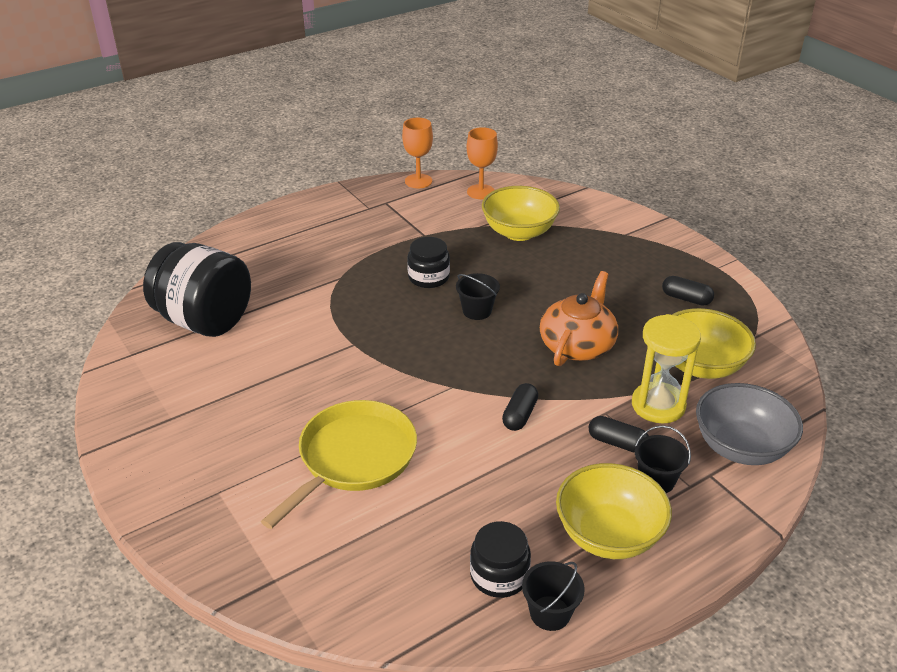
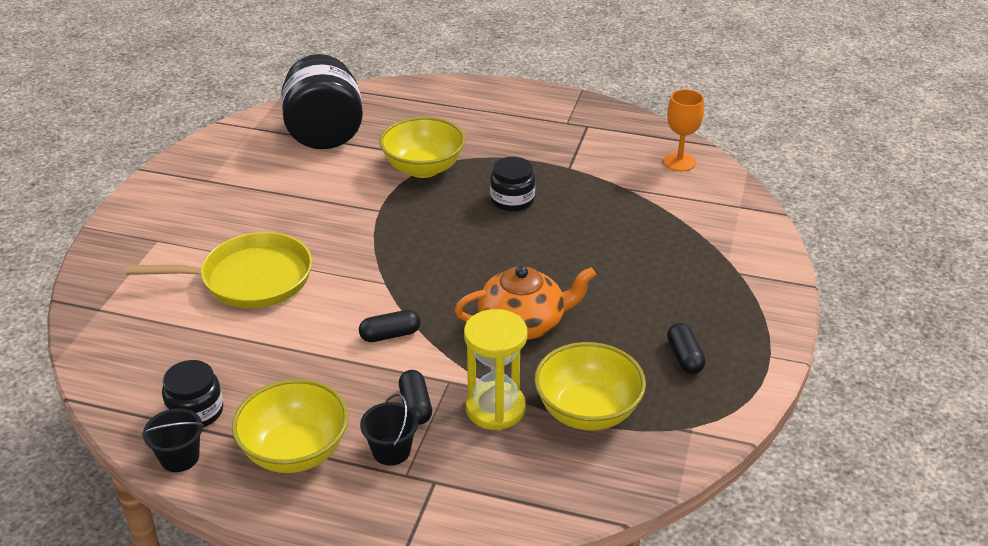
camera: 50 degrees right, 0 degrees up
(418, 181) = (644, 124): orange goblet -> none
(477, 311) = (500, 246): black bucket -> none
(519, 232) = (647, 212): yellow bowl -> yellow bowl (423, 168)
(740, 447) = (494, 487): grey bowl -> none

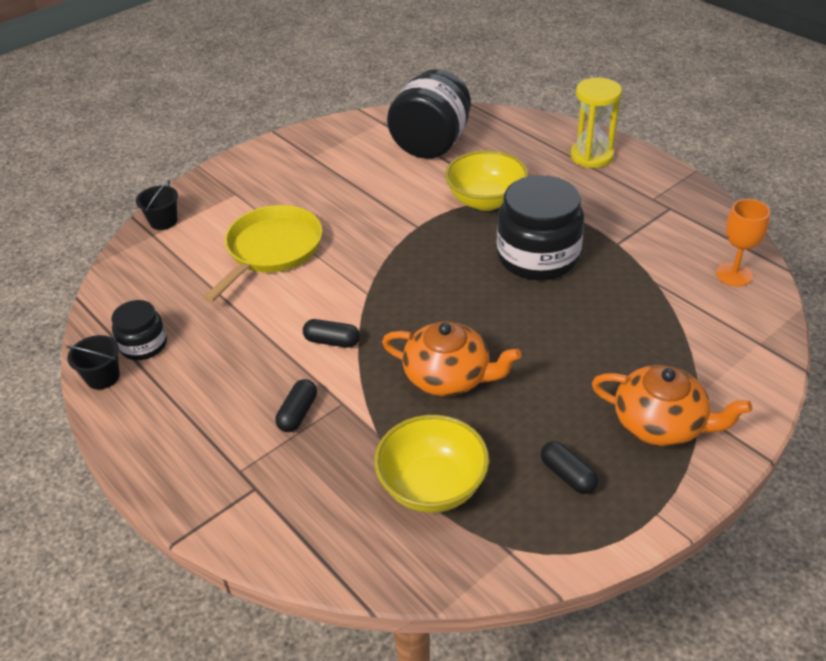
camera: 35 degrees right, 5 degrees up
(250, 279) = (271, 250): yellow pan -> yellow pan turned 90 degrees counterclockwise
(295, 451) = (180, 410): yellow bowl -> none
(391, 451) = (246, 444): black bucket -> black bucket (163, 221)
(495, 408) = (358, 446): yellow hourglass -> yellow hourglass (591, 156)
(512, 200) = (538, 257): black jar -> black jar, size x1.86
(684, 357) = (568, 475): black capsule -> black capsule turned 60 degrees counterclockwise
(719, 291) = (661, 424): none -> orange teapot

